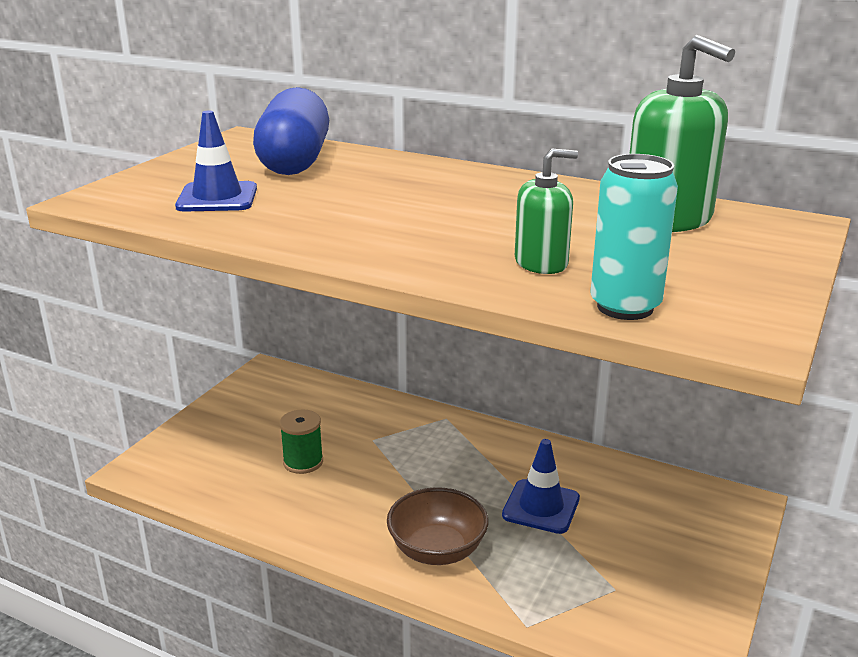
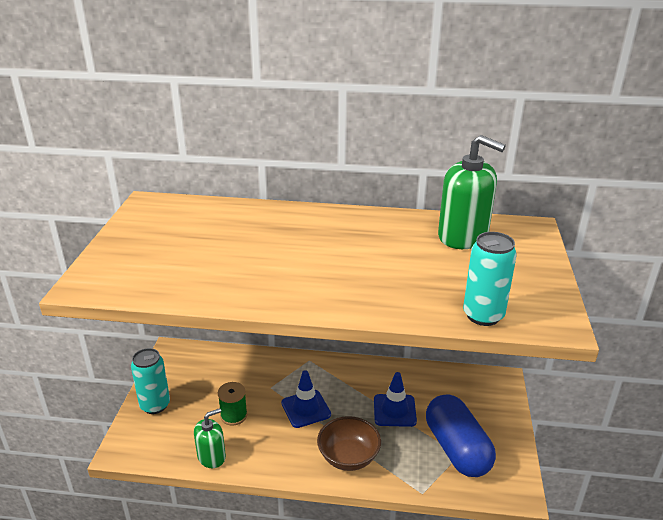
camera: 20 degrees left, 5 degrees up
(208, 428) = (155, 405): none -> turquoise can
(217, 198) = (174, 268): blue traffic cone -> blue traffic cone (306, 409)
(295, 161) = (202, 222): blue capsule -> blue capsule (457, 449)
(541, 263) = (416, 288): green soap dispenser -> green soap dispenser (211, 456)

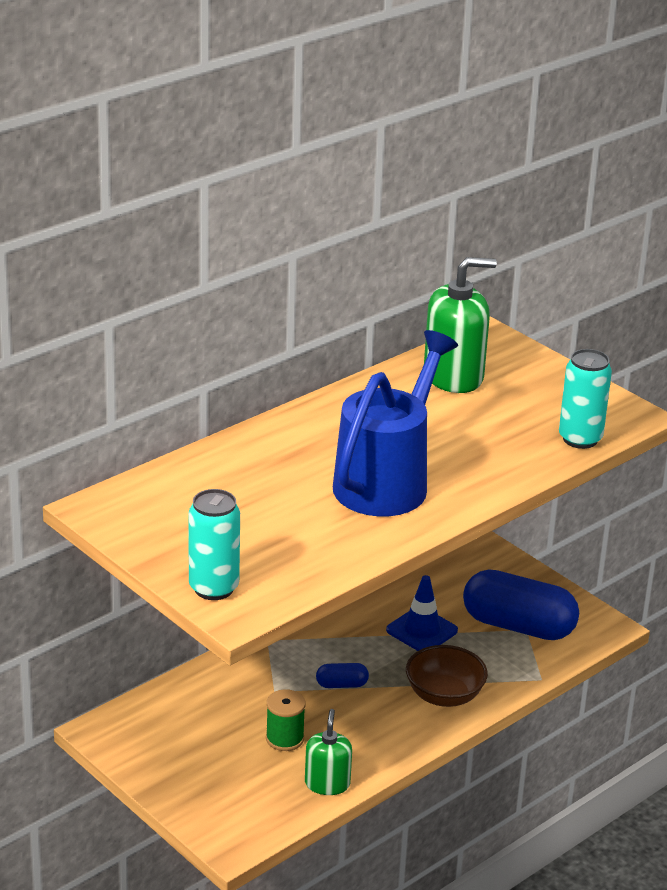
camera: 50 degrees left, 0 degrees up
(155, 405) = (188, 787): turquoise can -> turquoise can (213, 588)
(306, 268) = (388, 481): none -> blue watering can
(306, 409) = (341, 685): blue traffic cone -> blue capsule

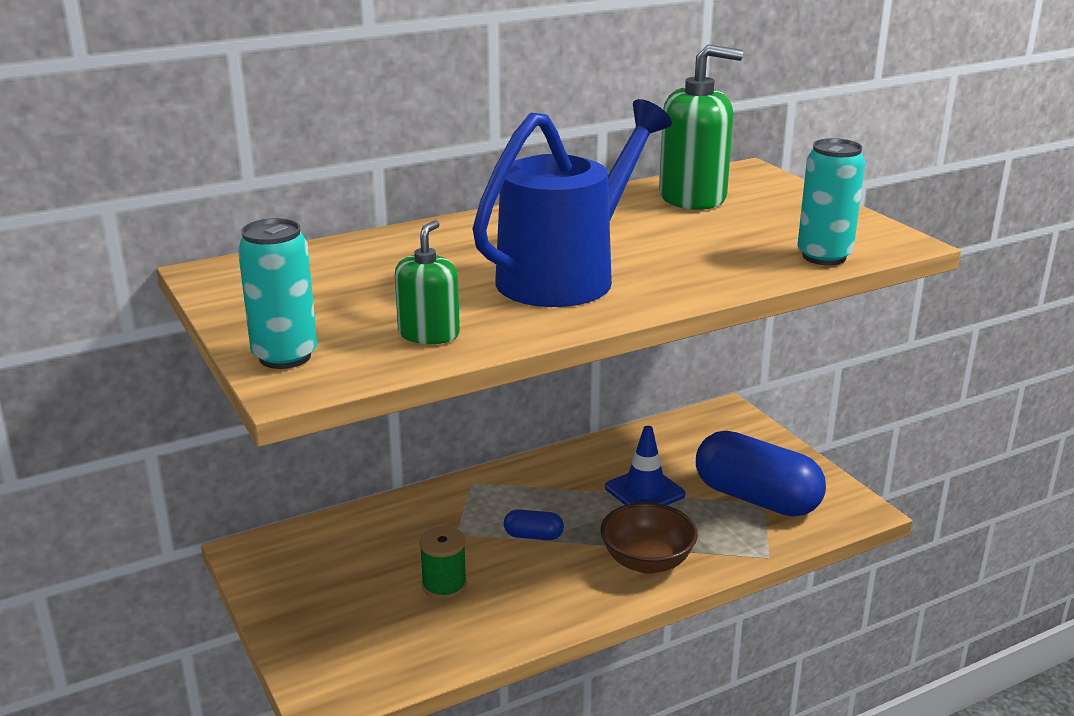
camera: 15 degrees right, 5 degrees down
(327, 784) = (471, 643): green soap dispenser -> green soap dispenser (429, 334)

